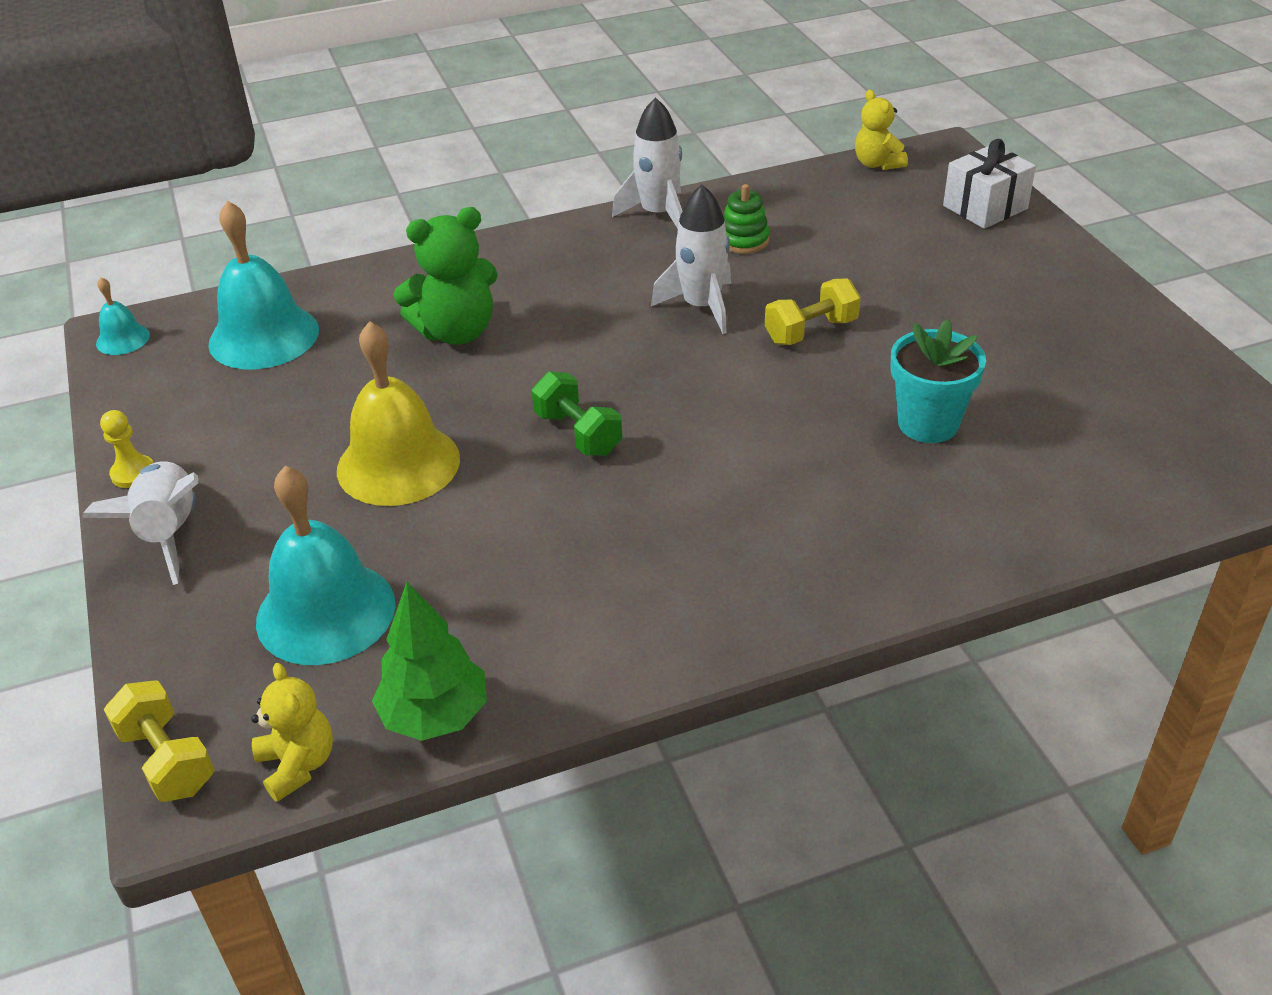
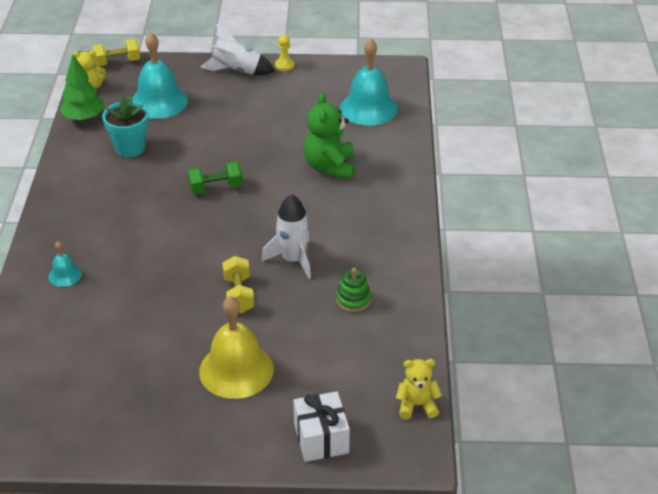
camera: 110 degrees right, 0 degrees up
(123, 339) = (394, 69): turquoise bell -> turquoise bell (65, 275)
(398, 464) = (236, 132): yellow bell -> yellow bell (236, 370)
(658, 214) = (408, 272): white rocket -> none
(928, 424) = (127, 308): turquoise flower pot -> turquoise flower pot (130, 148)

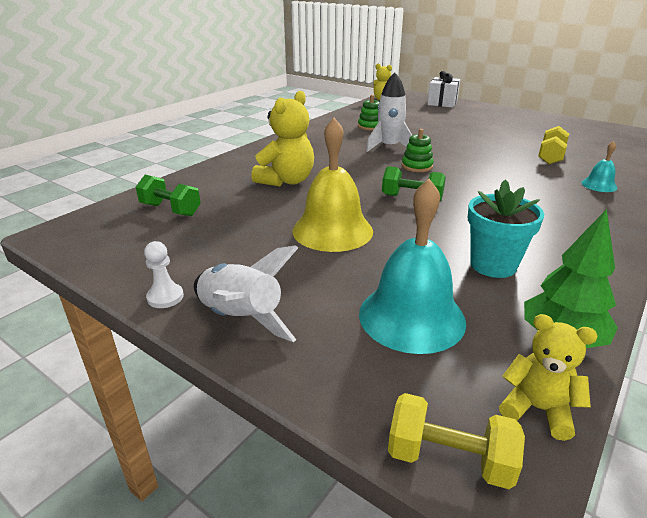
camera: 145 degrees left, 10 degrees down
(236, 370) = (472, 124): yellow bell -> yellow bell (332, 230)
(239, 295) = (446, 144): yellow dumbbell -> yellow dumbbell (550, 157)
(241, 235) = (417, 166): none -> green stacking toy
(284, 65) = (165, 297): yellow pawn -> white pawn
(330, 167) = (286, 181): green teddy bear -> yellow teddy bear
(368, 108) = (170, 210): turquoise bell -> green dumbbell

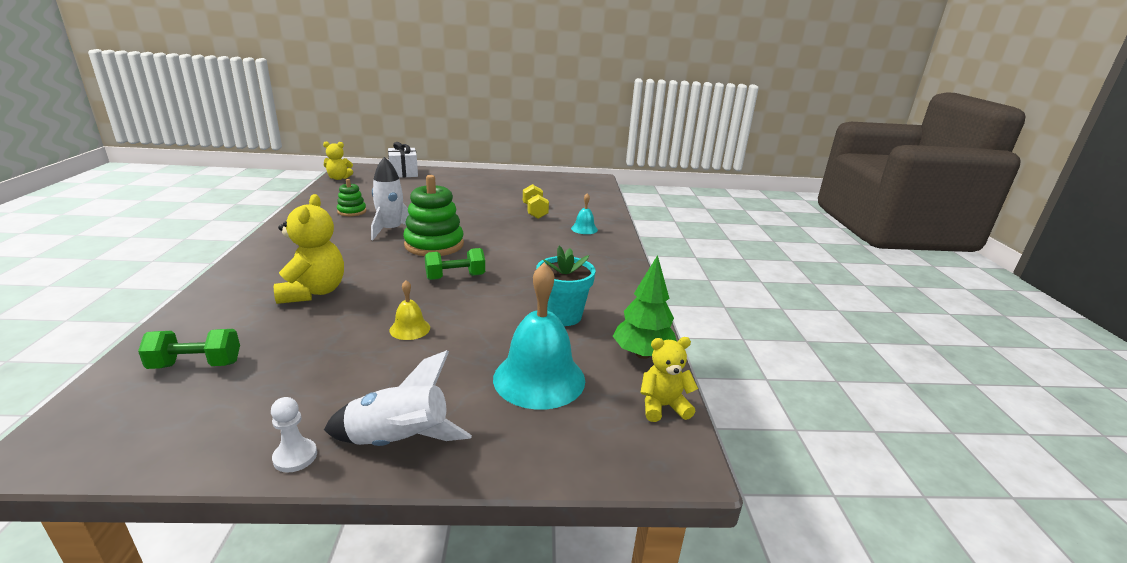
camera: 40 degrees left, 5 degrees down
(332, 230) = (410, 329): yellow bell -> yellow bell, size x0.48
(417, 166) = (434, 245): green stacking toy -> green stacking toy, size x1.89
(449, 459) = (641, 464): yellow dumbbell -> none

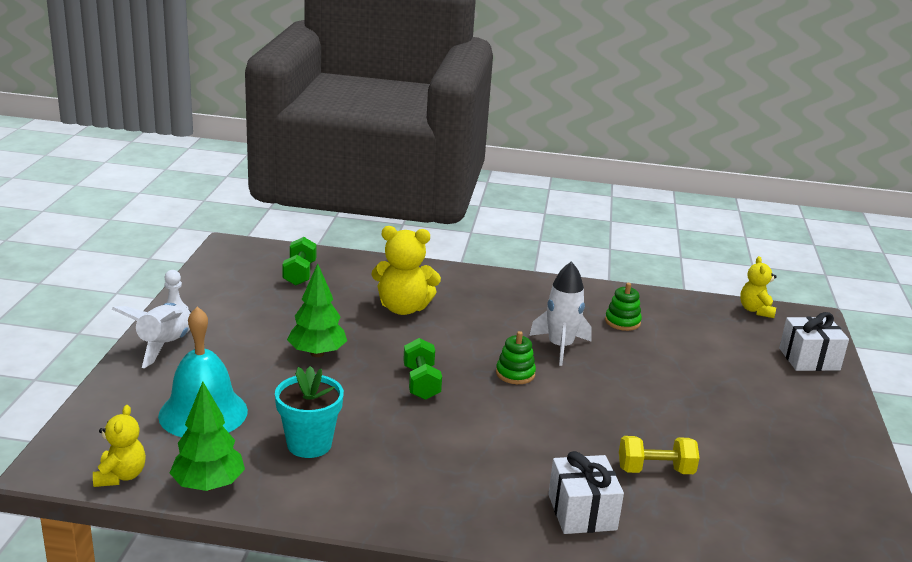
camera: 100 degrees right, 0 degrees up
(410, 329) = (317, 353): yellow bell -> green tree
(434, 245) = (515, 374): green stacking toy -> green stacking toy, size x0.53
(584, 229) = (582, 512): turquoise bell -> white gift

